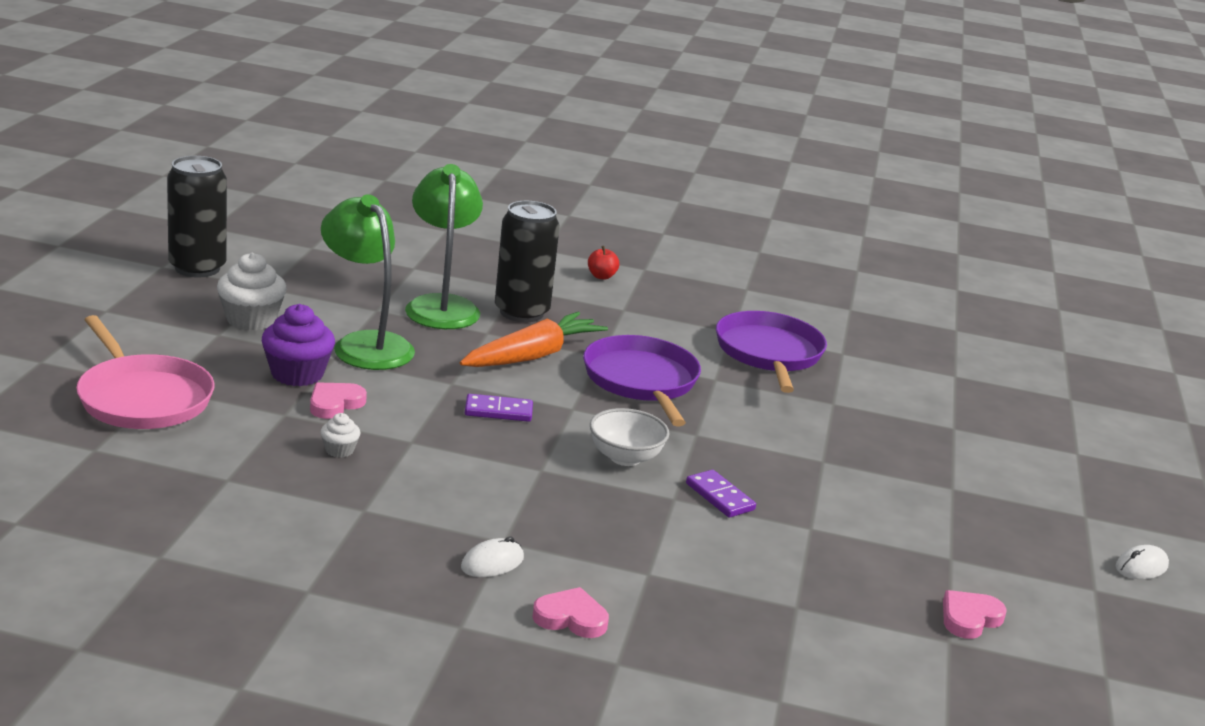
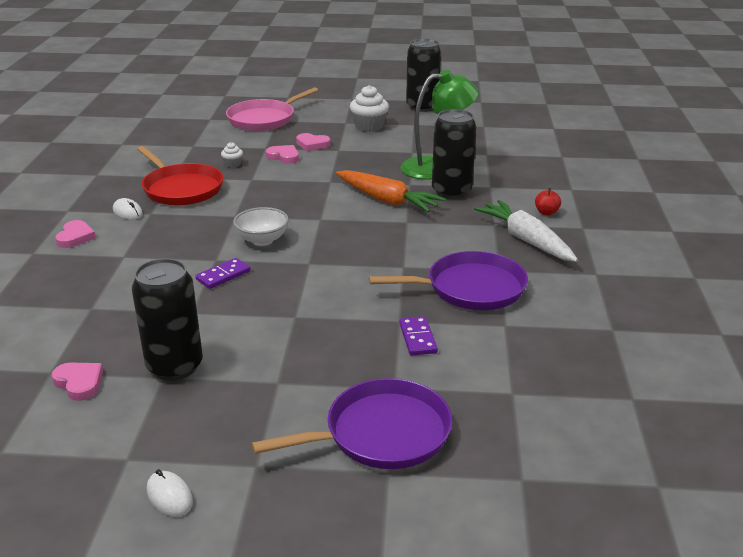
camera: 85 degrees right, 5 degrees up
(297, 374) = (312, 144): purple cupcake -> pink heart
(365, 344) = (363, 155): green lamp -> none
(419, 506) = (181, 188): none -> red pan
(498, 411) = (302, 197): purple domino -> purple domino (417, 338)
(642, 381) = (377, 239): purple pan -> purple pan (381, 433)
(666, 302) = (525, 240): none -> white carrot
(929, 549) = (175, 366): none -> black can

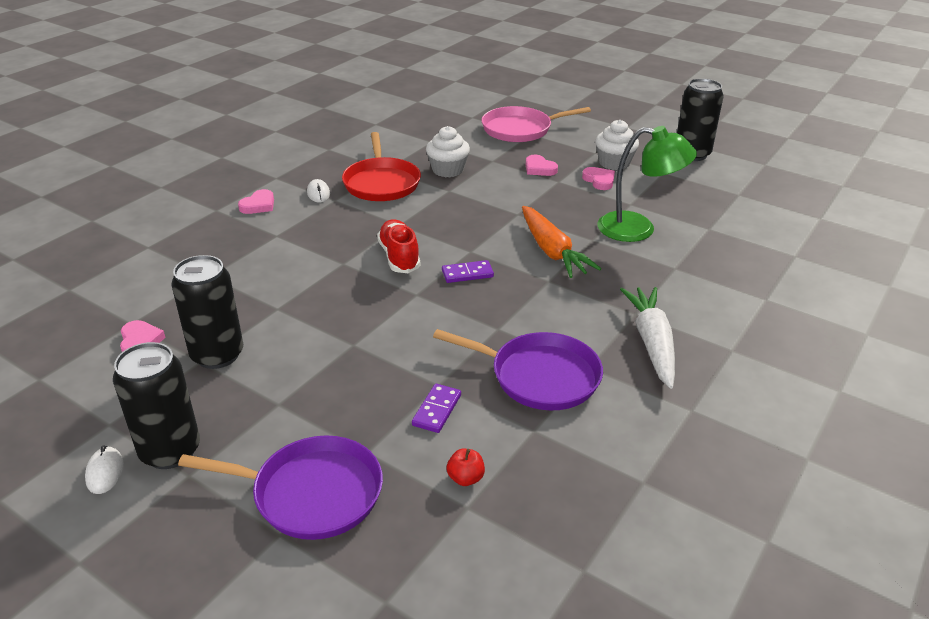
camera: 30 degrees right, 5 degrees up
(223, 275) = (334, 281): purple domino -> purple domino (467, 274)
(233, 164) = (447, 170): white cupcake -> white cupcake, size x1.98
(262, 240) = (399, 257): white bowl -> red shoe
(284, 157) = (500, 175): pink heart -> pink heart (599, 180)
(451, 191) = (627, 261): black can -> black can (170, 451)
(546, 212) = (707, 318): red apple -> red apple (465, 478)

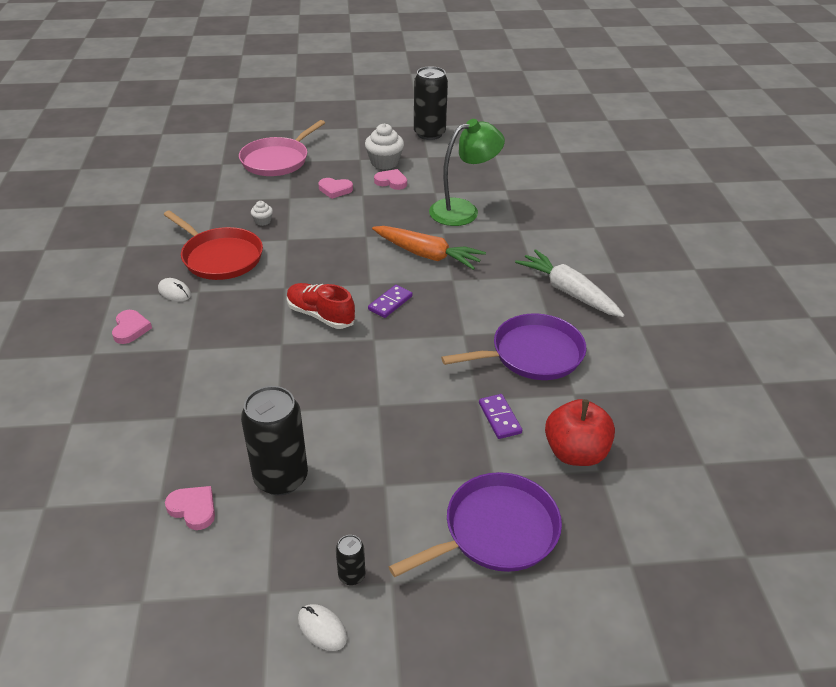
camera: 40 degrees left, 5 degrees up
(170, 451) = (352, 575): black can -> black can, size x0.45
(447, 170) = (263, 221): white cupcake -> white cupcake, size x0.51
(465, 478) = (575, 452): red apple -> red apple, size x2.12

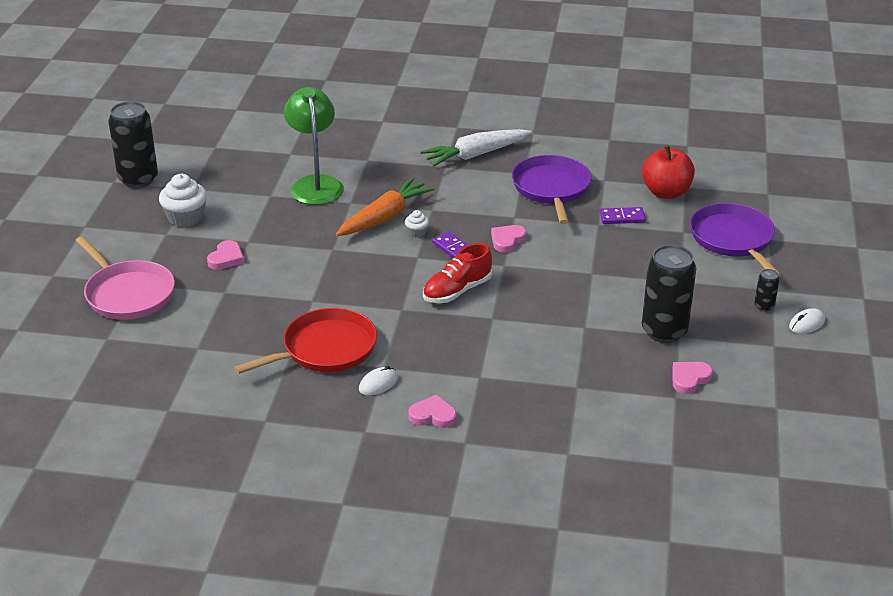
camera: 75 degrees left, 5 degrees down
(263, 221) = (266, 314): white cupcake -> white cupcake (417, 232)
(391, 182) = (232, 219): pink heart -> pink heart (507, 240)

